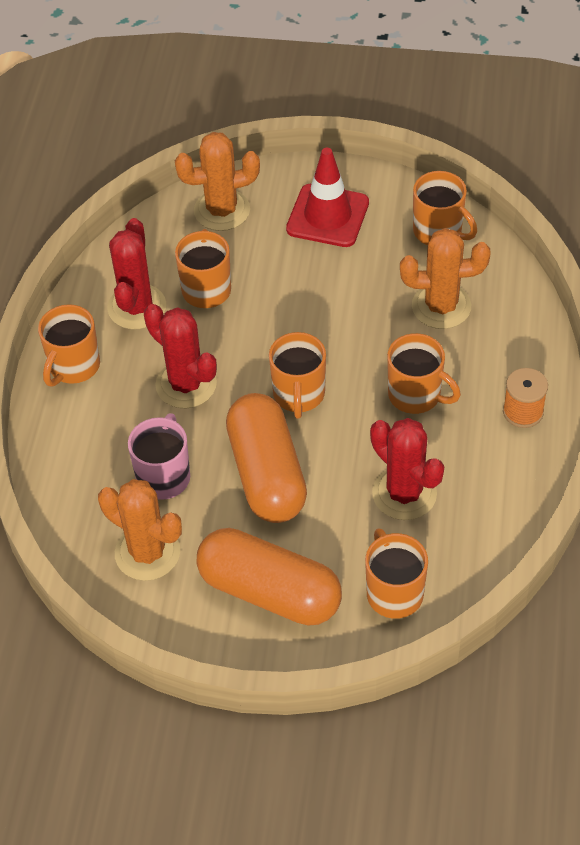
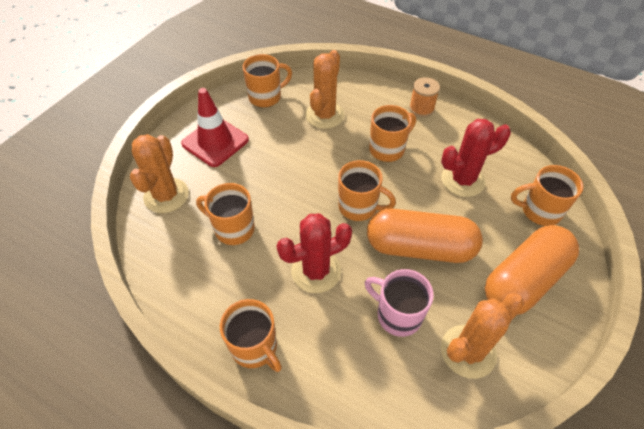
camera: 70 degrees left, 0 degrees up
(137, 307) = (221, 280): red cactus -> none

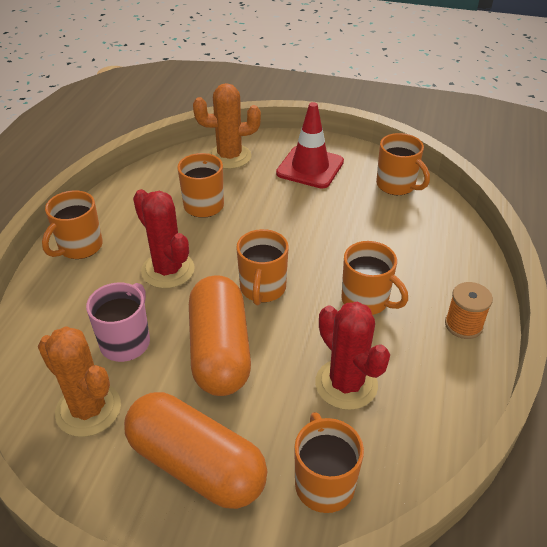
camera: 75 degrees right, 10 degrees down
(324, 115) = (394, 236): orange cactus -> none

